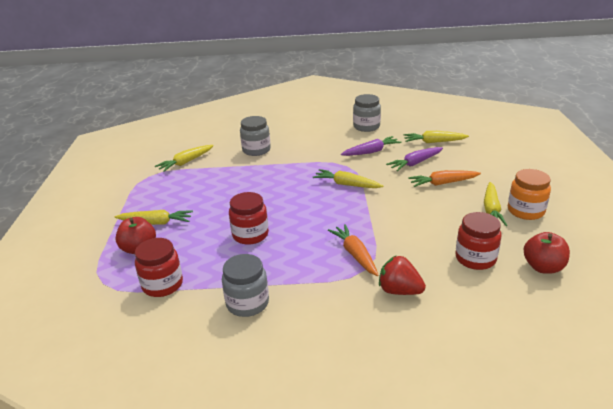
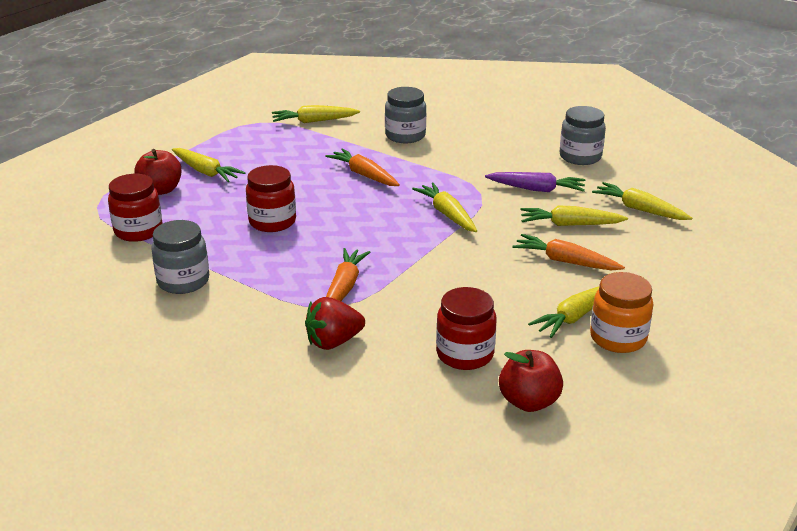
camera: 35 degrees right, 0 degrees up
(265, 182) = (364, 175): none -> orange carrot
(399, 291) = (333, 342): red strawberry -> red strawberry turned 90 degrees counterclockwise
(415, 163) = (569, 224): purple carrot -> yellow carrot

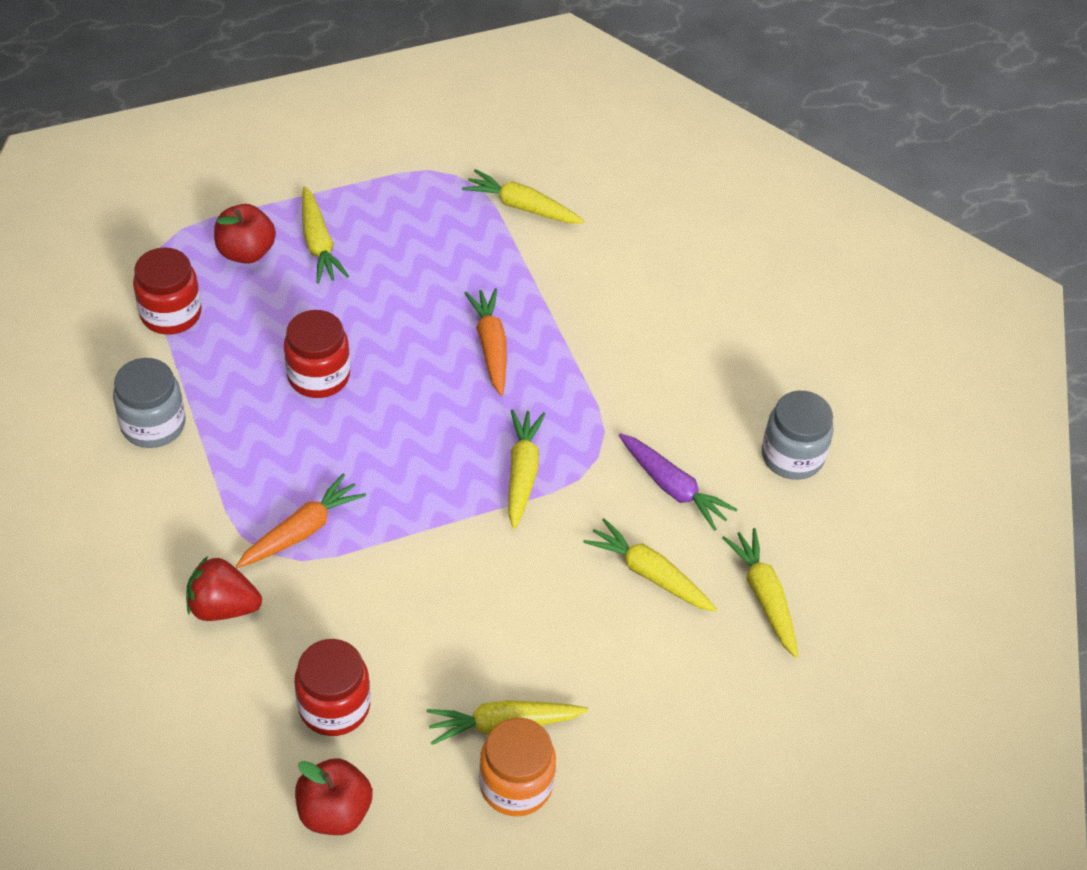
camera: 30 degrees right, 20 degrees up
(405, 136) = (608, 295): grey jar -> none
(565, 261) = (580, 632): orange carrot -> none

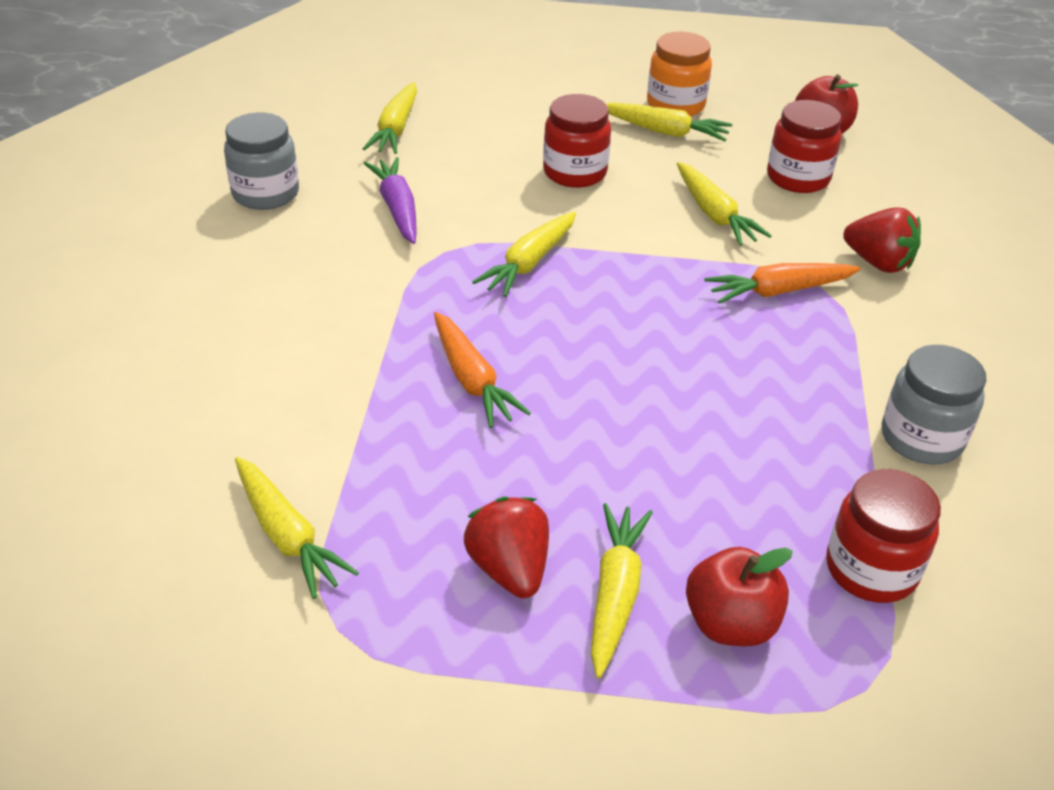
camera: 150 degrees left, 10 degrees down
(319, 376) = (697, 421): red jar -> red jar (574, 172)
(386, 235) = (509, 568): none -> red strawberry
(491, 346) = (472, 380): orange carrot -> orange carrot turned 45 degrees counterclockwise
(649, 573) = (475, 167): yellow carrot -> yellow carrot (714, 214)

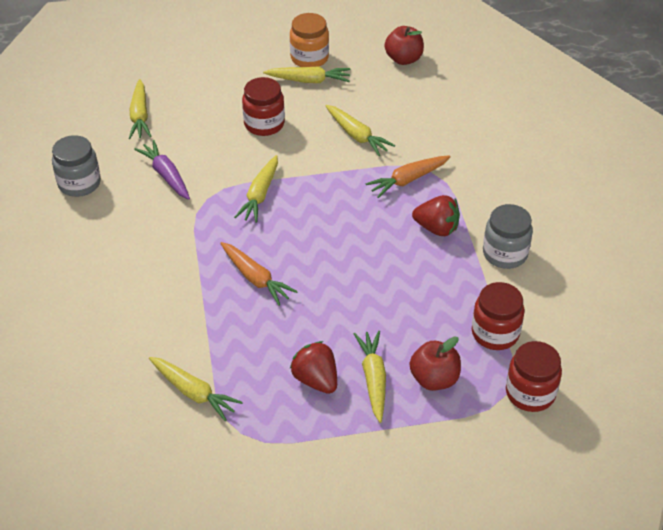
camera: 15 degrees left, 5 degrees up
(798, 178) = (398, 98): red jar -> red jar (530, 393)
(878, 263) = (458, 148): red strawberry -> red strawberry (437, 228)

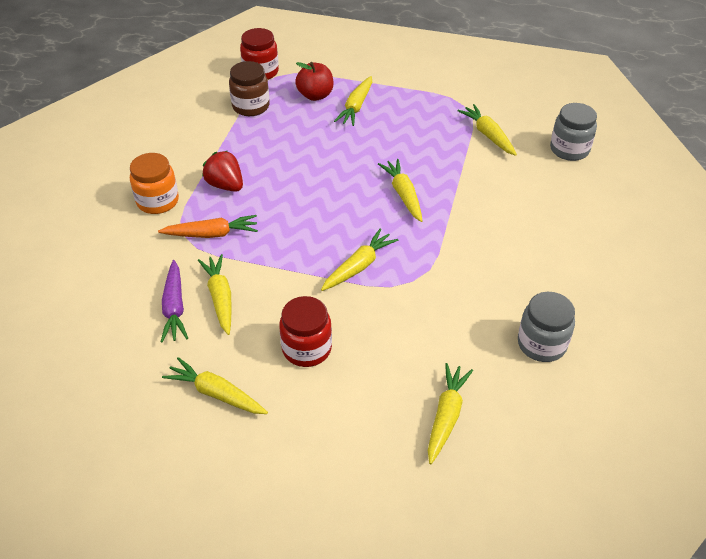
camera: 155 degrees left, 0 degrees up
(166, 175) = (444, 321): purple carrot -> purple carrot (174, 308)
(256, 278) = (403, 194): orange carrot -> yellow carrot
(309, 58) = (190, 431): orange jar -> orange jar (158, 201)
(316, 379) = (396, 117): red strawberry -> none
(403, 59) = (83, 383): red apple -> none
(495, 333) = (251, 106): red jar -> brown jar
(505, 254) = (191, 150): grey jar -> grey jar (569, 149)

